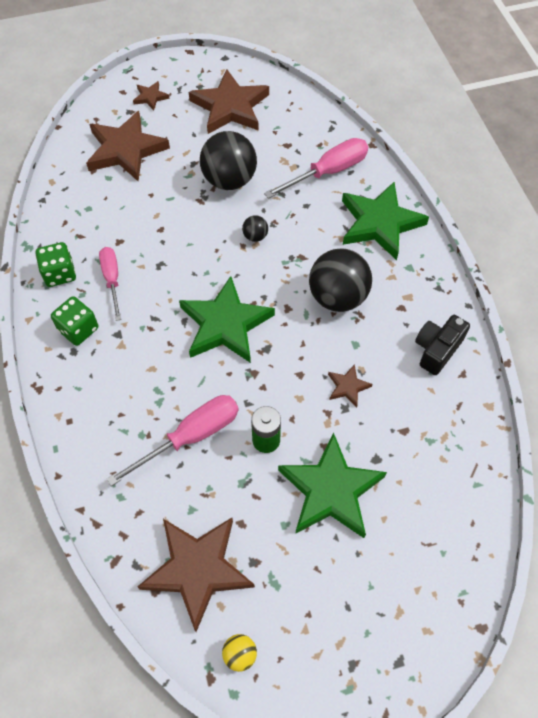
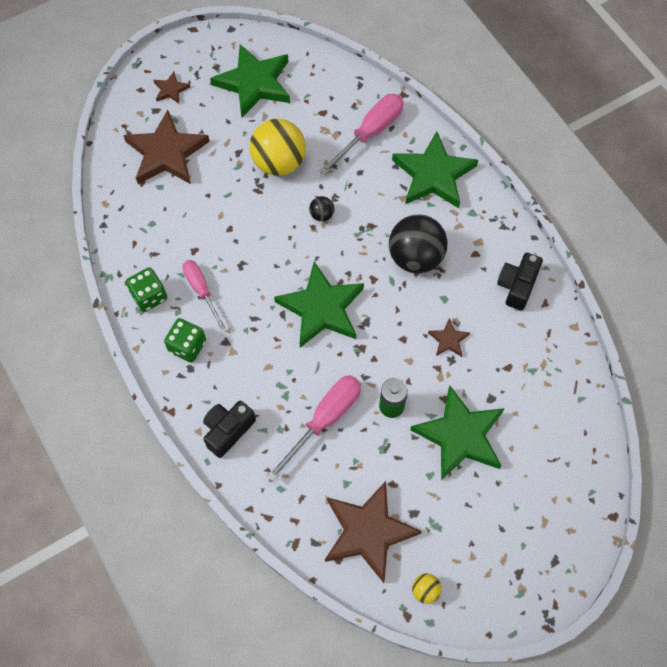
camera: 15 degrees left, 5 degrees up
(87, 422) = (228, 430): none -> black camera
(229, 180) = (279, 162): black ball -> yellow ball
(230, 107) = (254, 83): brown star -> green star

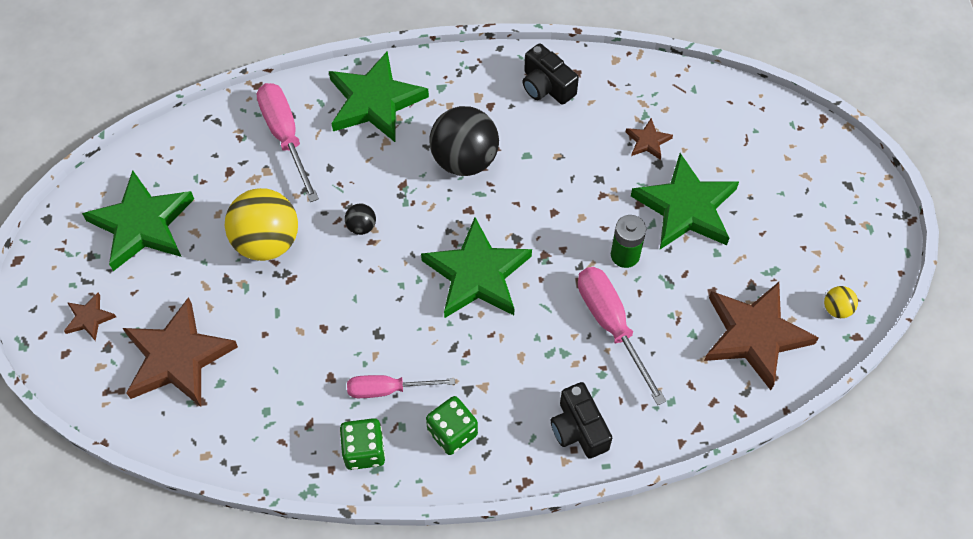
camera: 65 degrees left, 5 degrees down
(448, 340) = (575, 172): brown star -> brown star (648, 141)

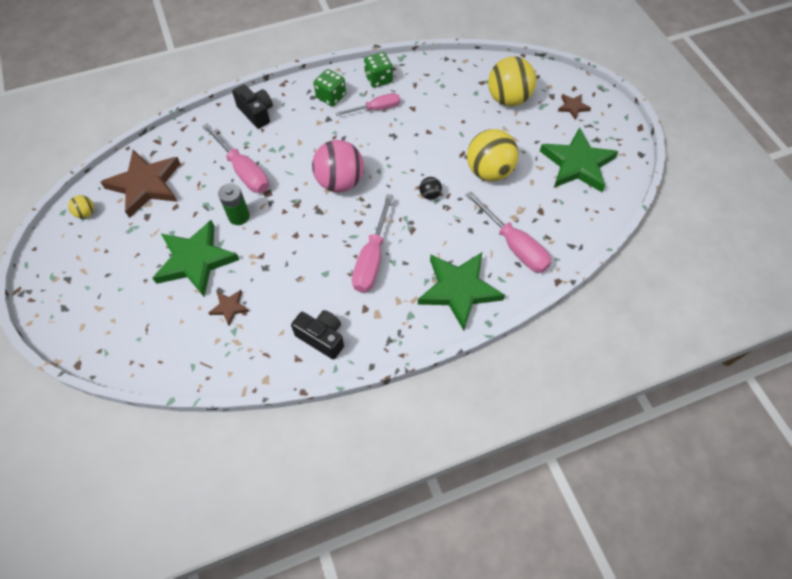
camera: 165 degrees right, 0 degrees up
(177, 357) = (508, 99): brown star -> yellow ball
(464, 160) = (372, 258): black ball -> pink screwdriver
(477, 274) = (340, 182): green star -> pink ball

